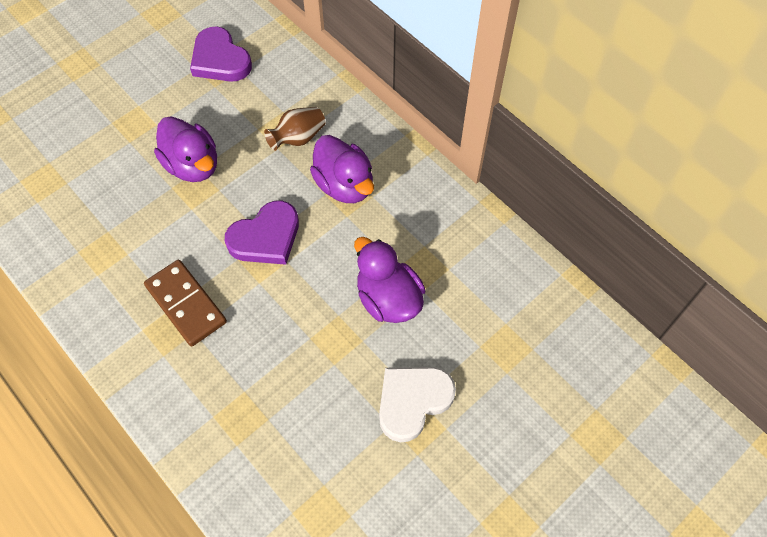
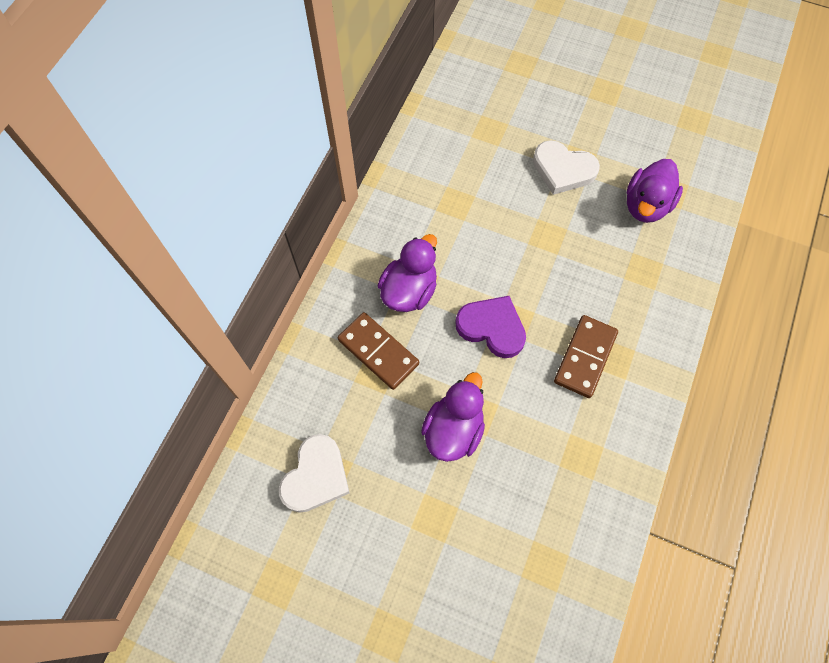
camera: 115 degrees left, 5 degrees up
(220, 60) = (316, 476): purple heart -> white heart
(298, 138) = (378, 352): brown vase -> brown domino
(388, 299) = (495, 215): purple duck -> purple duck (646, 205)

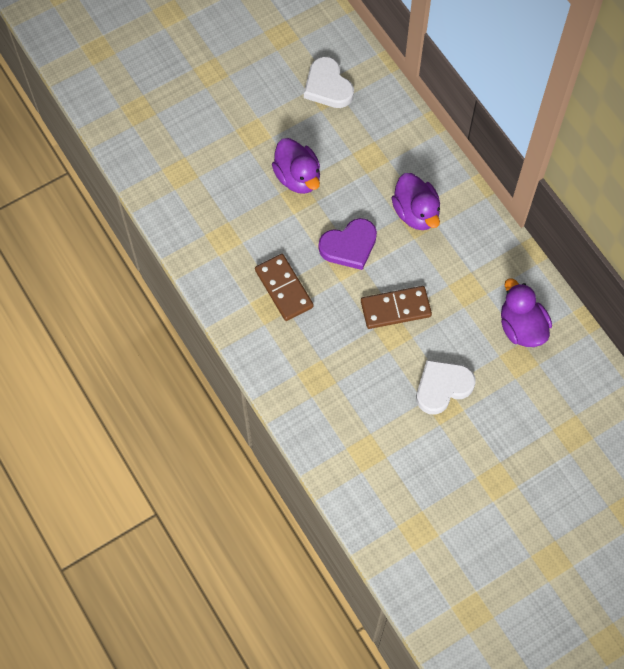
camera: 125 degrees right, 0 degrees up
(378, 352) = (384, 167): brown domino -> brown domino (395, 309)
(646, 205) = (367, 424): purple duck -> purple duck (521, 327)

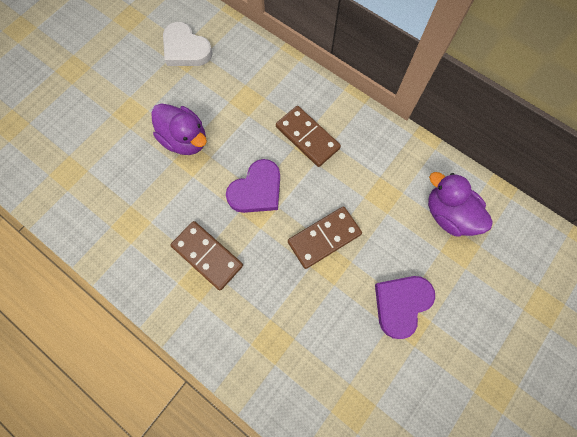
camera: 20 degrees left, 5 degrees up
(416, 213) = (307, 137): purple duck -> brown domino
(442, 387) = (401, 304): white heart -> purple heart

